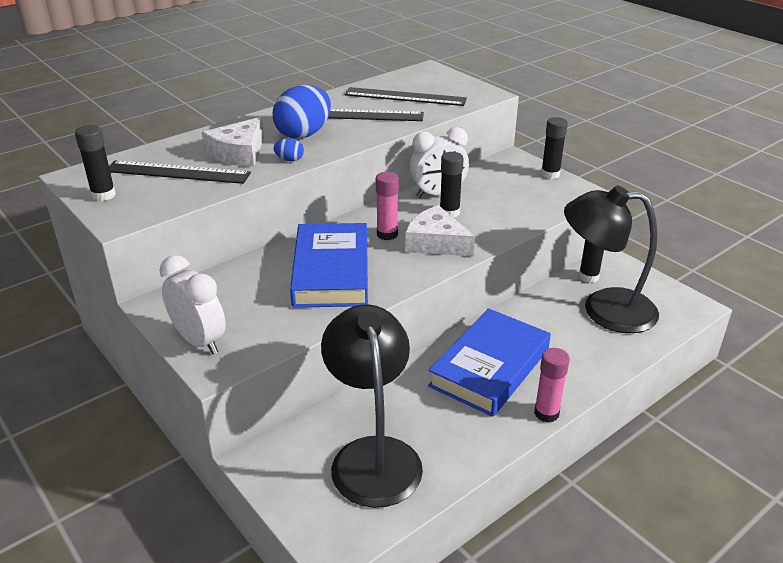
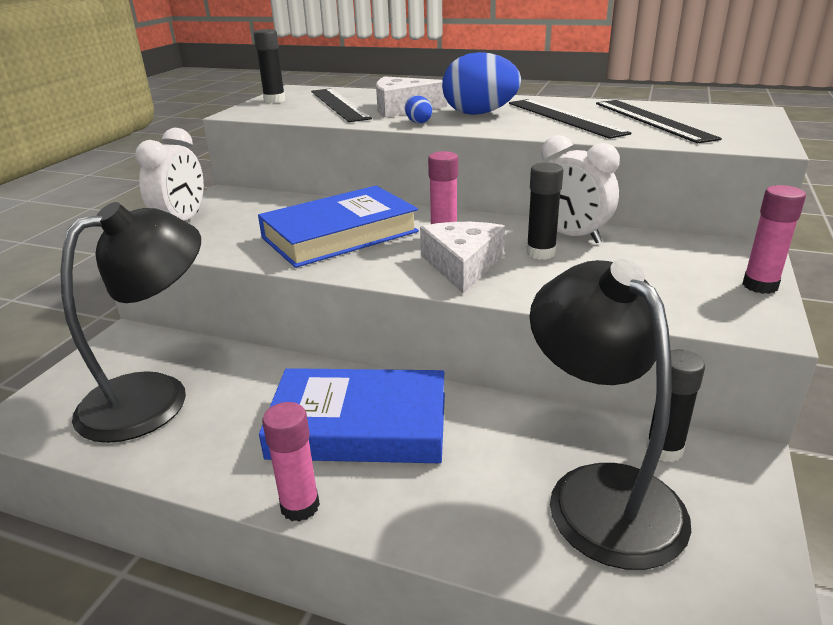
camera: 60 degrees right, 5 degrees down
(550, 174) = (760, 286): black glue stick -> pink glue stick

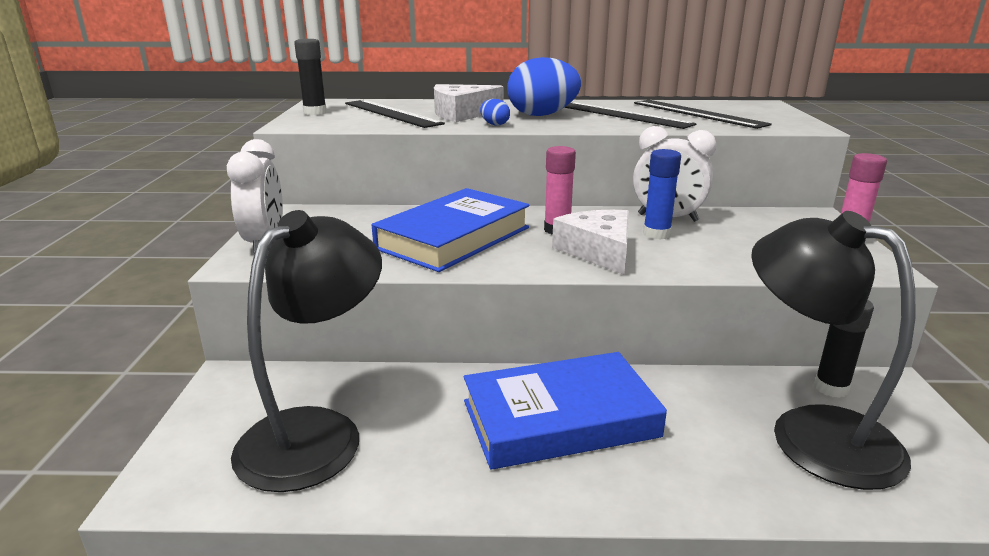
camera: 20 degrees left, 5 degrees down
(300, 506) = (563, 505): pink glue stick -> none
(540, 253) = (656, 234): black glue stick -> blue glue stick

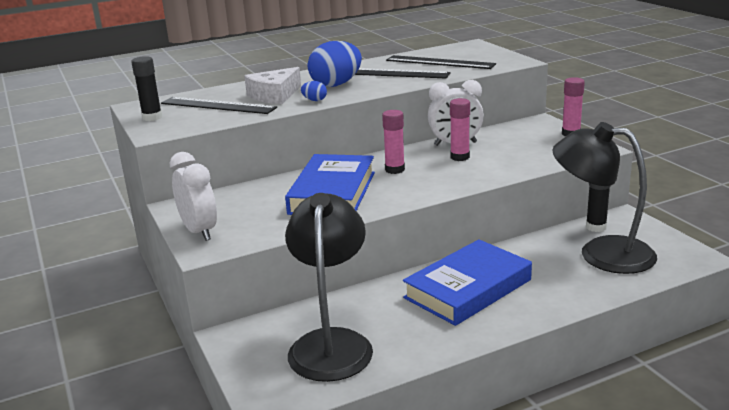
camera: 25 degrees left, 0 degrees up
(598, 251) = (436, 178): white cheese -> none
(656, 234) = (460, 157): blue glue stick -> pink glue stick

